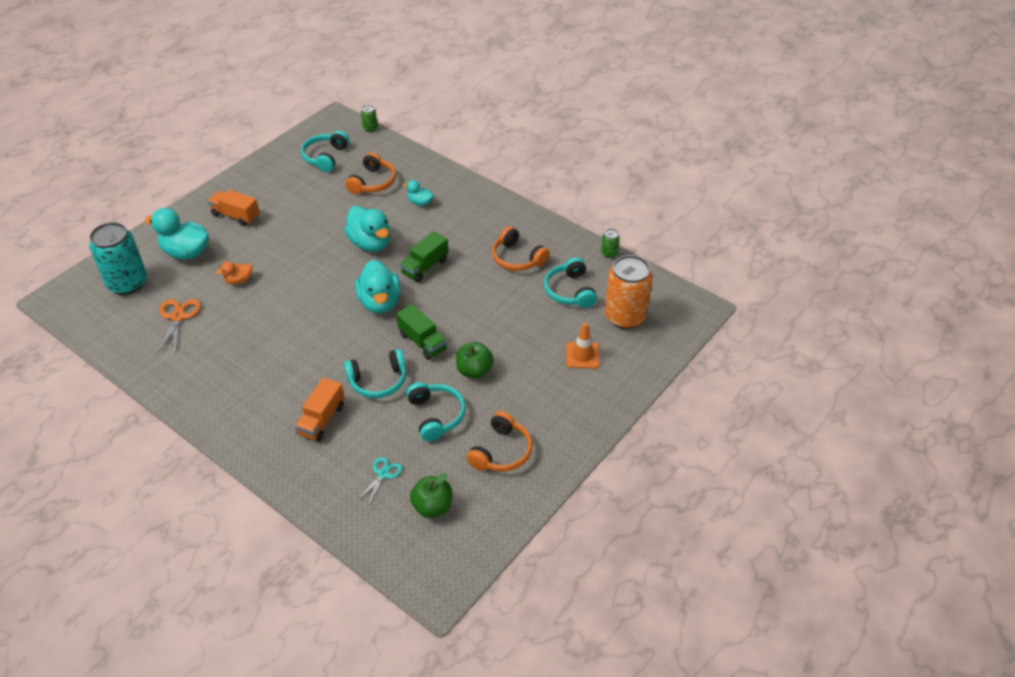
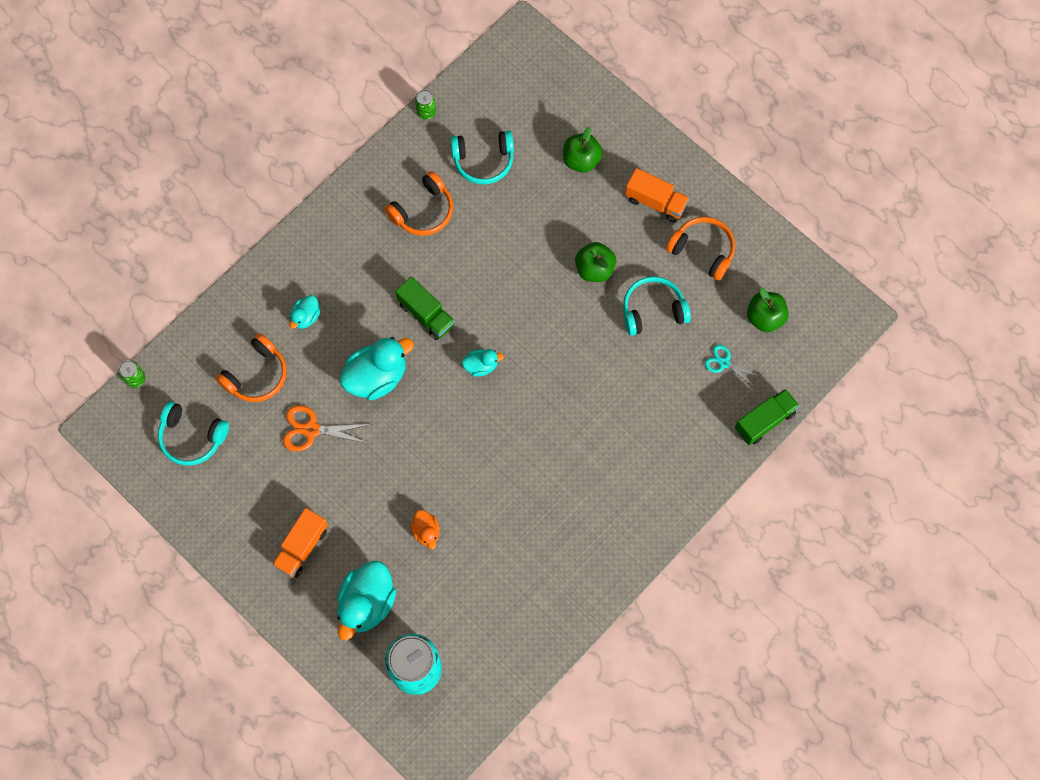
camera: 85 degrees left, 25 degrees up
(178, 317) = (483, 598): orange scissors -> orange scissors (311, 430)
(322, 419) = (651, 425): orange truck -> orange truck (655, 202)
(372, 182) = (256, 375): orange headphones -> orange headphones turned 105 degrees clockwise
(378, 381) = (601, 368): turquoise headphones -> none
(380, 302) = (481, 366): turquoise duck -> turquoise duck, size x0.52
(422, 342) = (548, 321): green truck -> green truck (764, 421)
(582, 355) = (581, 160): orange traffic cone -> green apple
(625, 317) = (528, 110): orange can -> none

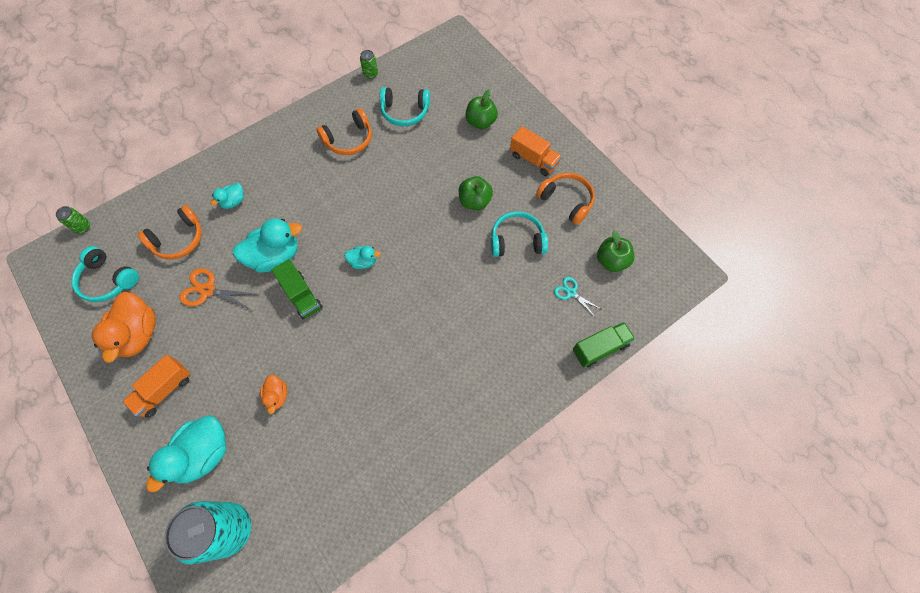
camera: 10 degrees right, 5 degrees down
(251, 492) = (139, 334): none -> orange duck
(426, 314) = (329, 215): green truck -> green truck (301, 295)

